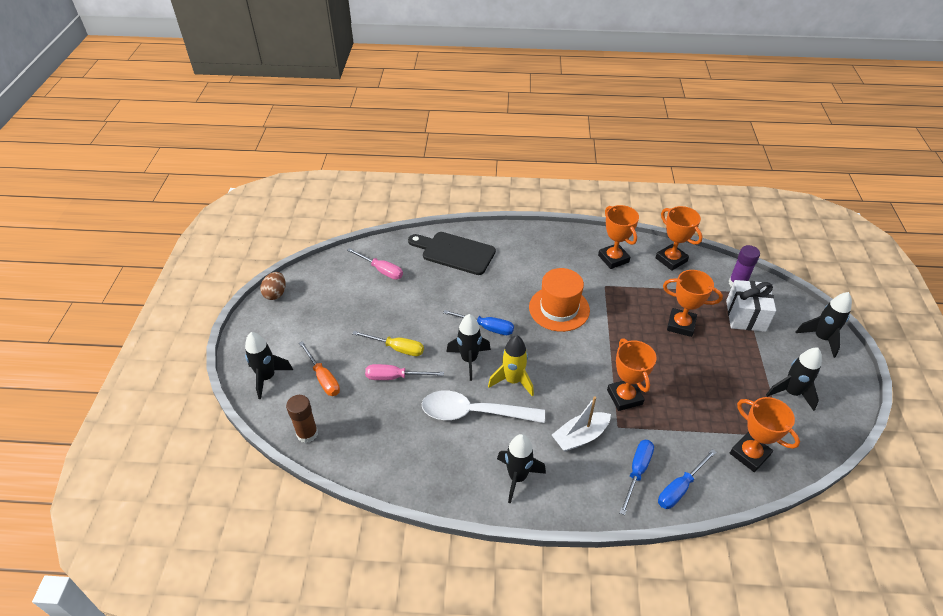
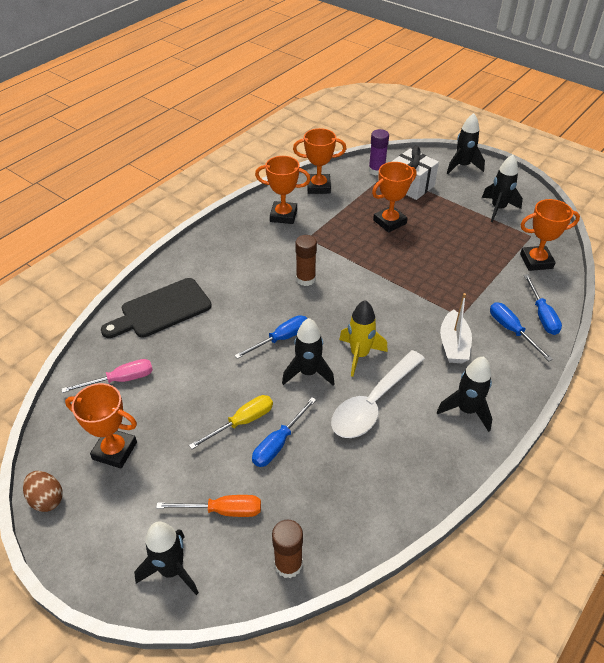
camera: 55 degrees left, 0 degrees up
(395, 377) = (278, 443): pink screwdriver -> blue screwdriver
(559, 308) = (305, 279): orange hat -> brown glue stick
(624, 397) = (434, 295): orange trophy -> orange trophy (115, 450)

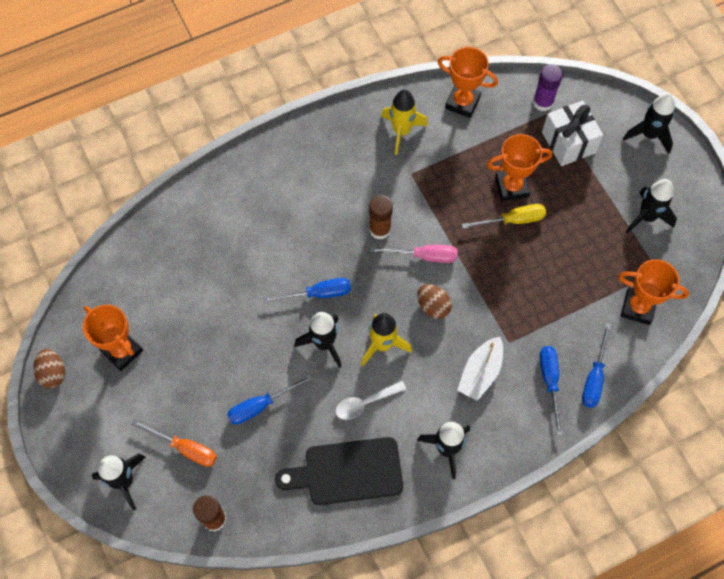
camera: 25 degrees right, 20 degrees up
(120, 380) = (154, 278): pink screwdriver -> pink screwdriver (424, 256)
(161, 310) = (222, 210): black cutting board -> black cutting board (347, 471)
(242, 422) = (240, 370): yellow screwdriver -> yellow screwdriver (513, 220)
(283, 215) = (401, 131): orange trophy -> yellow rocket
(373, 403) = (365, 403): white spoon -> white spoon, size x0.54
(383, 314) = (433, 306): none -> brown egg

